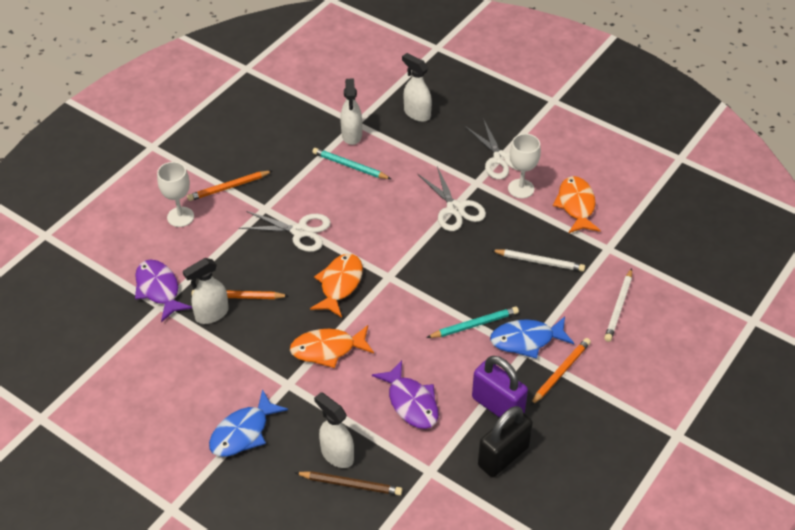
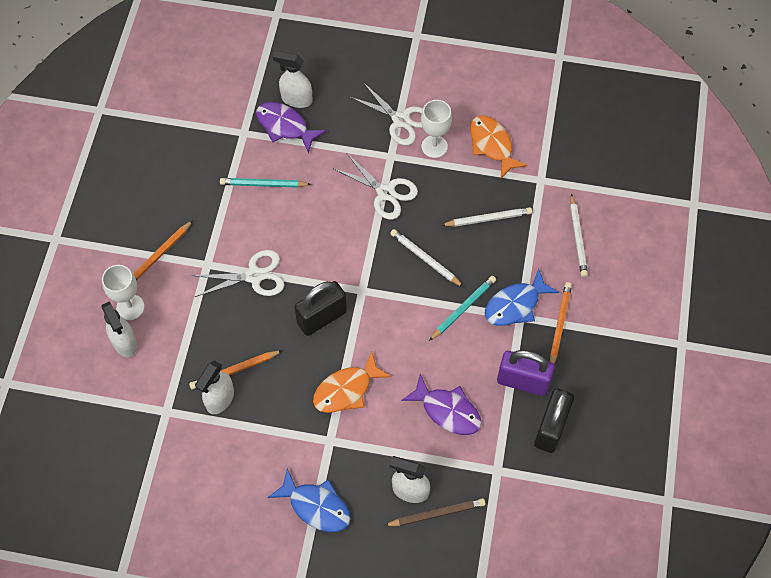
camera: 25 degrees left, 15 degrees up
(159, 289) = (155, 395): purple fish -> purple fish (285, 126)
(243, 432) = (316, 506): blue fish -> blue fish turned 75 degrees counterclockwise
(340, 284) = (322, 317): orange fish -> black padlock
(351, 135) = (247, 148): white spray bottle -> white spray bottle (125, 343)
(461, 272) = (425, 259): none -> white pencil

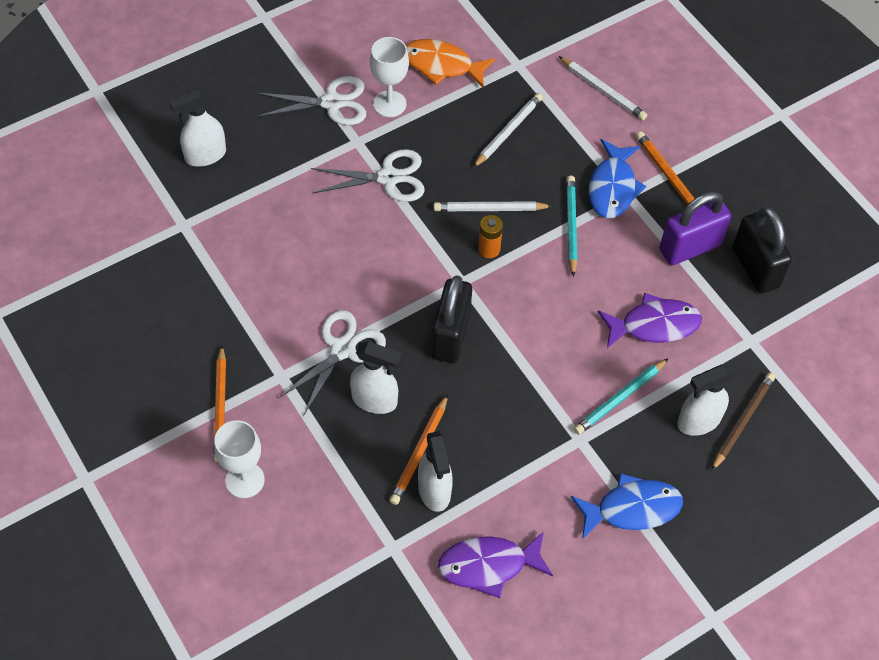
camera: 45 degrees left, 5 degrees down
(125, 343) = (277, 518): white spray bottle -> white spray bottle (375, 400)
(263, 184) = (257, 258): turquoise pencil -> turquoise pencil (619, 398)
(285, 126) = (221, 188): purple fish -> purple fish (488, 565)
(346, 390) = (545, 381): orange fish -> none
(398, 283) = (489, 249): none -> orange battery

